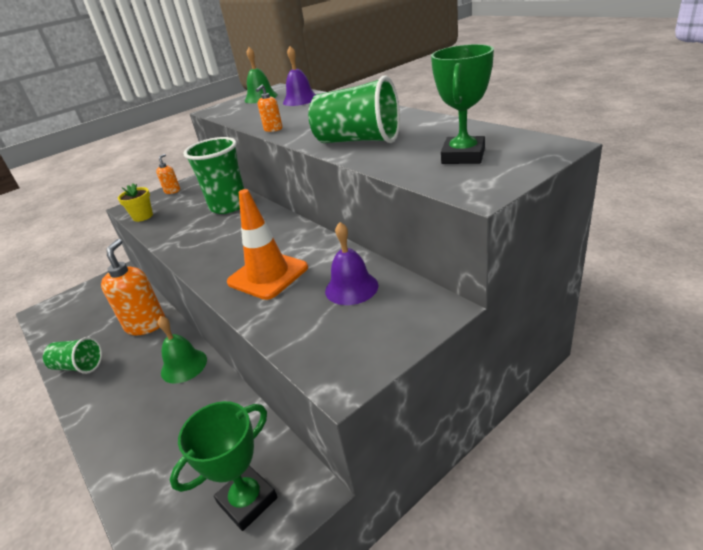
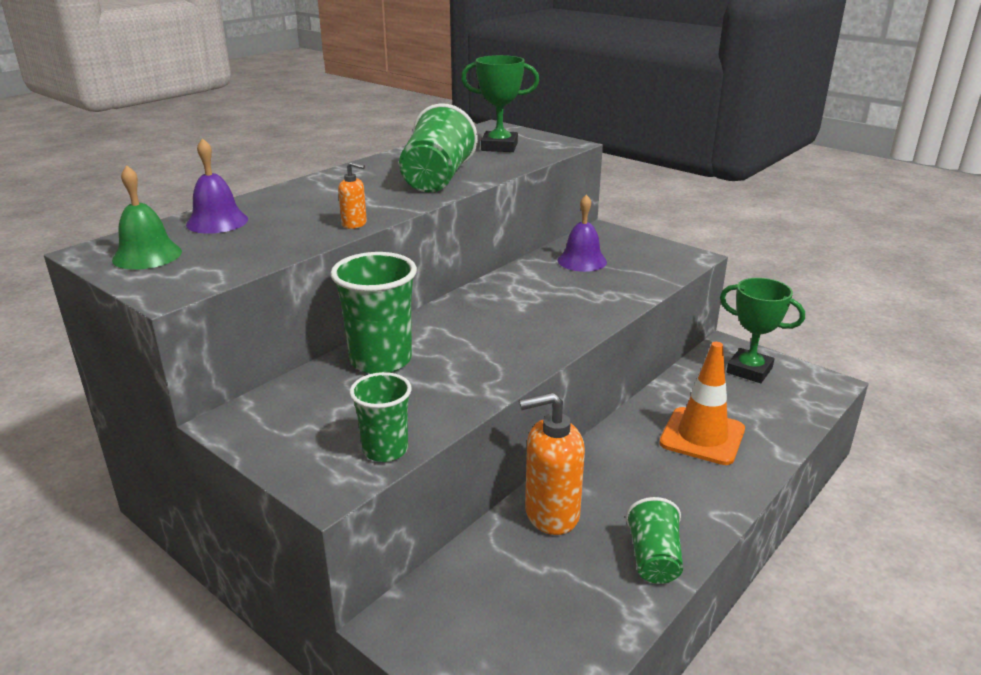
camera: 105 degrees left, 5 degrees down
(143, 216) = (385, 450): yellow flower pot -> green cup
(172, 191) = (279, 443): orange soap dispenser -> none
(184, 365) = (622, 447): green bell -> none
(268, 275) = (566, 301): orange traffic cone -> orange traffic cone (702, 436)

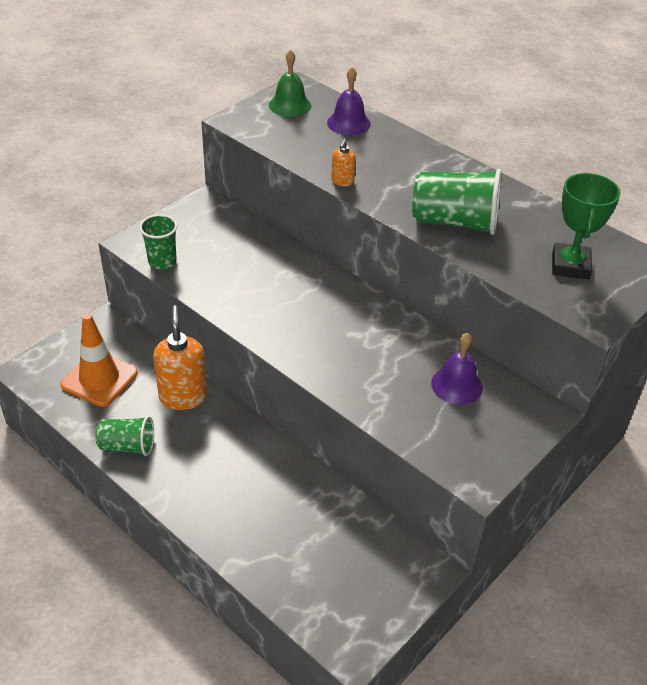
camera: 90 degrees right, 15 degrees up
(381, 360) = (270, 257): green cup -> none
(702, 436) = (266, 508): orange traffic cone -> orange traffic cone (99, 379)
(749, 370) = (379, 579): green trophy -> none

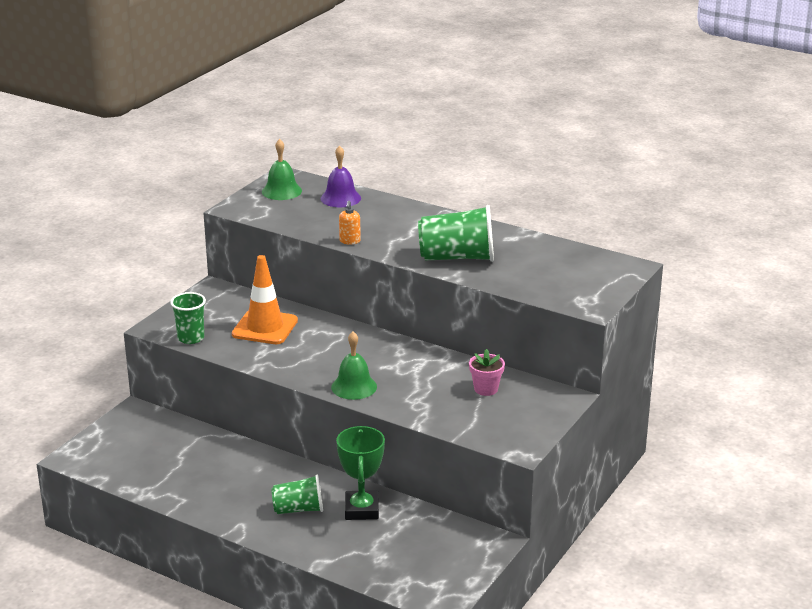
camera: 10 degrees left, 15 degrees down
(99, 379) = (146, 454): orange traffic cone -> orange traffic cone (265, 327)
(127, 446) = (192, 498): green cup -> green cup (298, 509)
(183, 396) = (231, 456): orange soap dispenser -> none
(312, 357) = (354, 387): none -> green bell
(457, 385) = (486, 389): purple bell -> pink flower pot
(570, 265) = (562, 275): green trophy -> green trophy (361, 509)

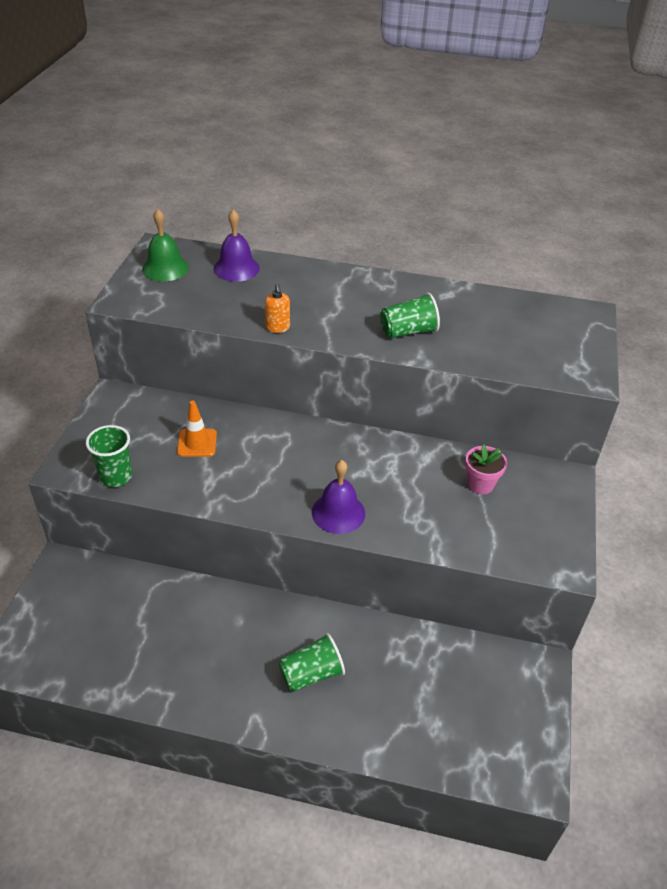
camera: 20 degrees left, 15 degrees up
(265, 327) = (197, 443): orange traffic cone -> orange traffic cone, size x0.59
(354, 387) = (338, 512): green bell -> purple bell
(361, 509) = (380, 655): green trophy -> none
(457, 258) = (408, 331): green cup -> green cup, size x0.62

